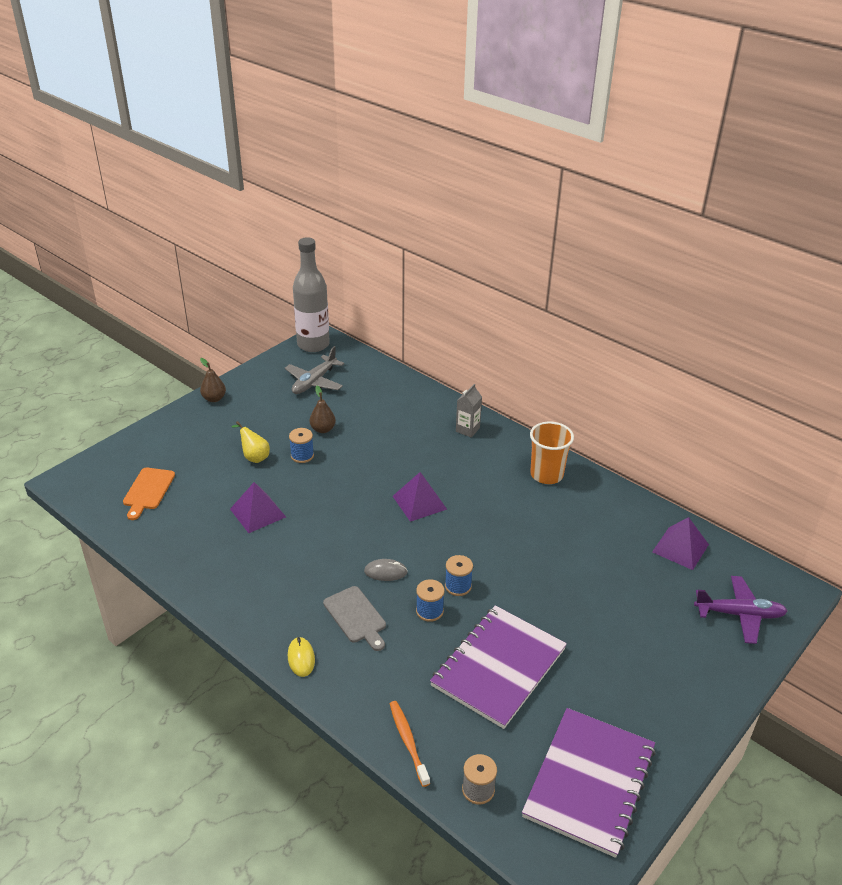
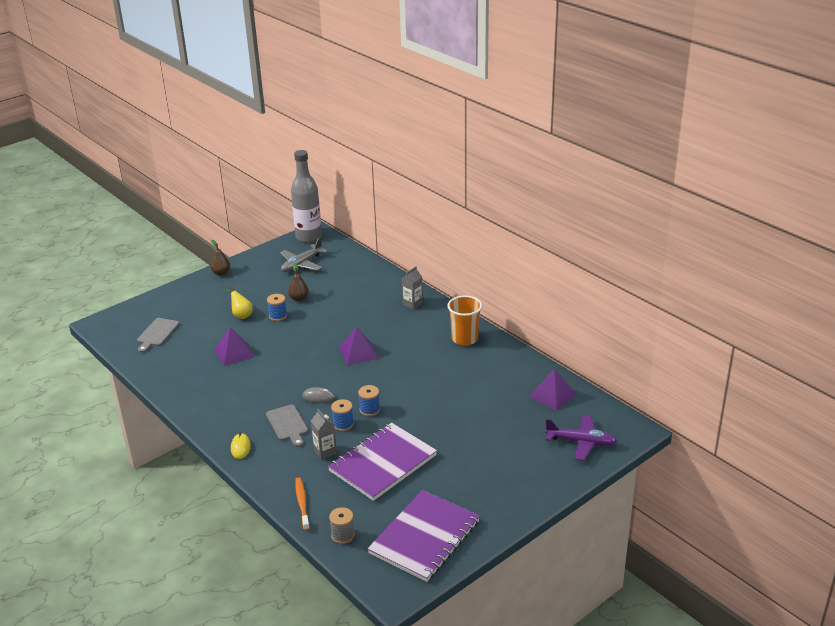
camera: 10 degrees right, 5 degrees down
(148, 491) = (157, 334): orange cutting board -> grey cutting board
(417, 655) = (325, 451): none -> grey carton

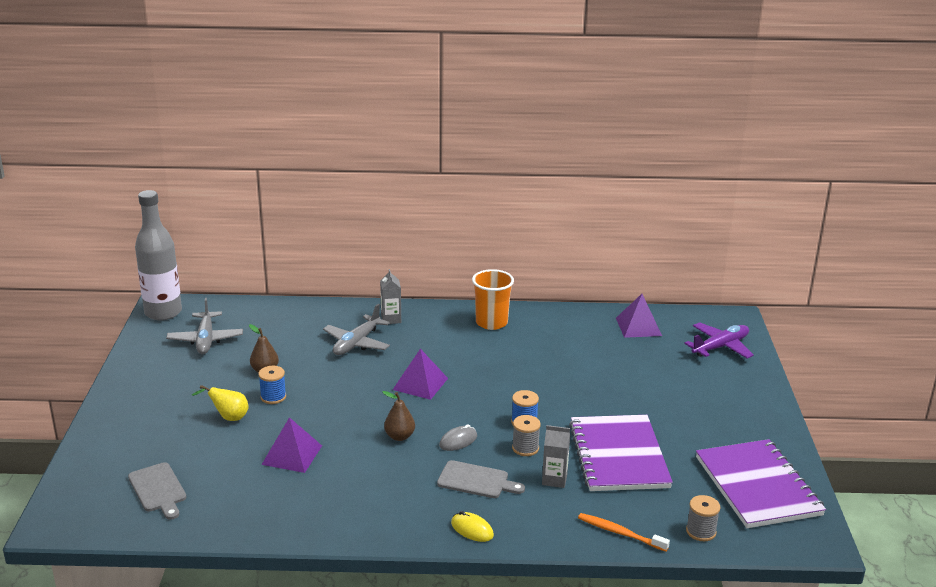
camera: 50 degrees left, 5 degrees down
(221, 273) = (121, 392): brown pear -> brown pear (399, 436)
(343, 424) = (525, 448): blue spool -> grey spool
(369, 308) = (356, 343): none -> grey plane

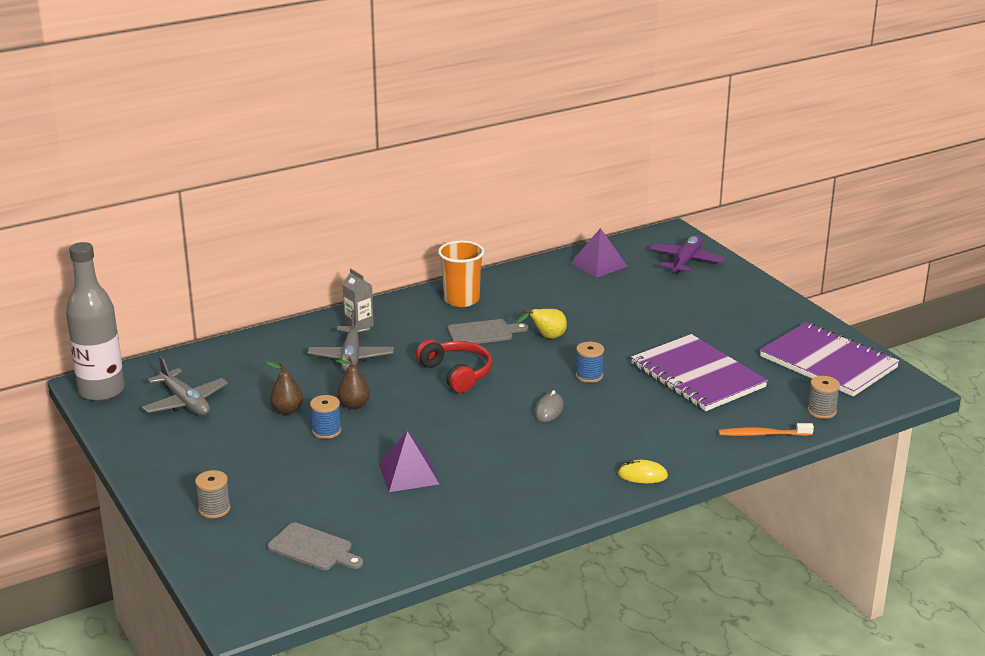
camera: 30 degrees left, 0 degrees up
(228, 417) = (304, 464): yellow pear -> yellow pear (546, 337)
(399, 436) = (491, 424): brown pear -> brown pear (354, 405)
(420, 383) = (457, 373): purple pyramid -> red headphones
(476, 480) = (602, 436): grey cutting board -> grey cutting board (483, 333)
(525, 448) = (614, 396): grey spool -> grey spool (214, 509)
(554, 479) = (666, 412): grey carton -> none

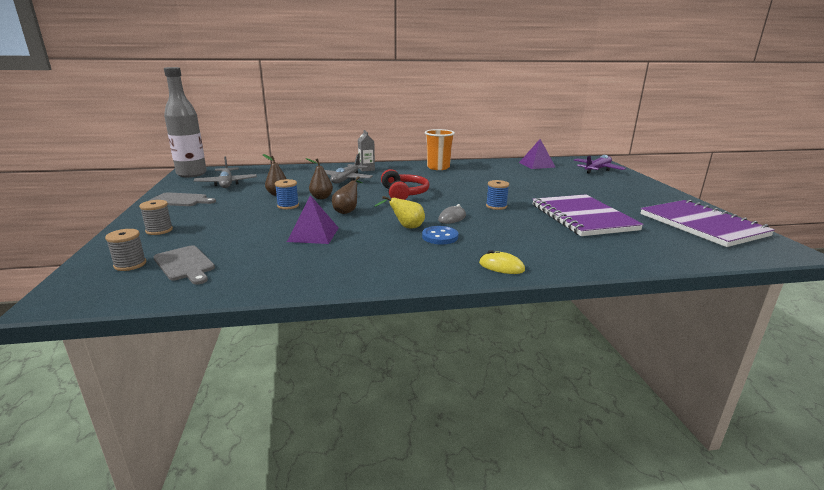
camera: 20 degrees right, 5 degrees down
(412, 424) = (347, 211): none -> brown pear
(483, 333) = (439, 180): grey cutting board -> grey cutting board (180, 200)
(546, 337) = (479, 187): yellow pear -> yellow pear (406, 227)
(554, 445) = (440, 237): none -> blue button
(762, 434) = (630, 258): orange toothbrush -> none
(821, 411) = (693, 252): grey spool -> grey spool (130, 264)

